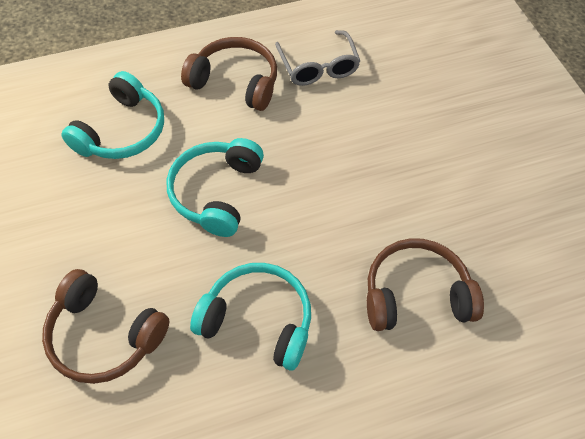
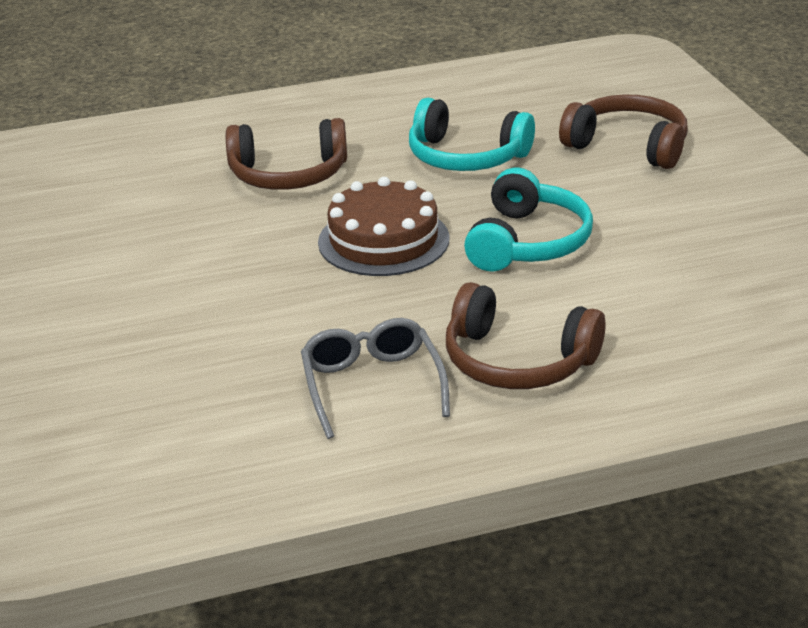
camera: 175 degrees left, 25 degrees down
(122, 131) = (684, 299): turquoise headphones -> none
(323, 198) = (383, 240): none -> brown cake

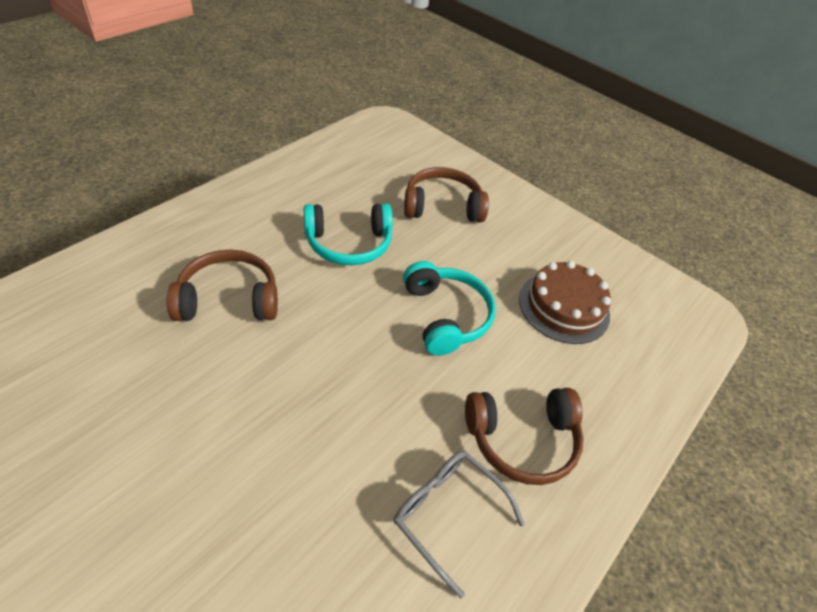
camera: 40 degrees left, 15 degrees up
(288, 174) = (229, 299): brown headphones -> brown headphones turned 150 degrees counterclockwise
(383, 240) = (349, 348): brown cake -> brown cake (564, 307)

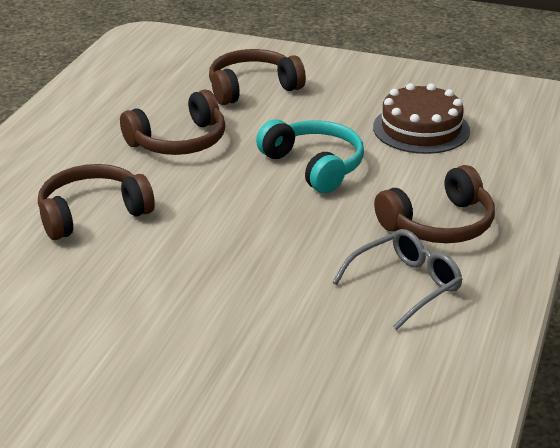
camera: 15 degrees left, 15 degrees down
(348, 243) = (179, 141): turquoise headphones -> brown headphones
(447, 514) = (405, 285): grey glasses -> grey glasses turned 120 degrees clockwise

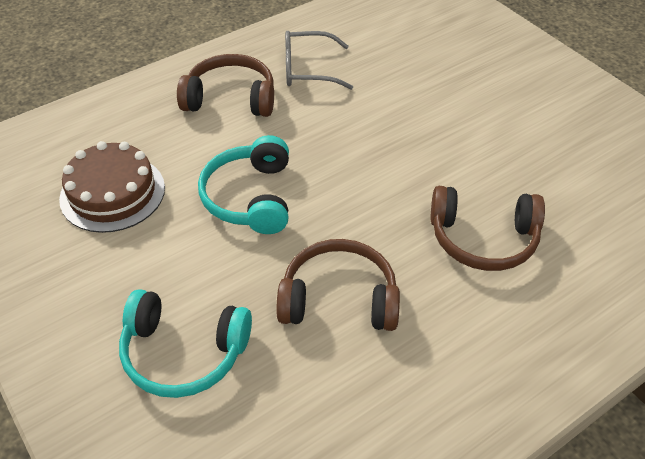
camera: 145 degrees left, 15 degrees up
(252, 88) = (184, 353): brown headphones -> turquoise headphones

